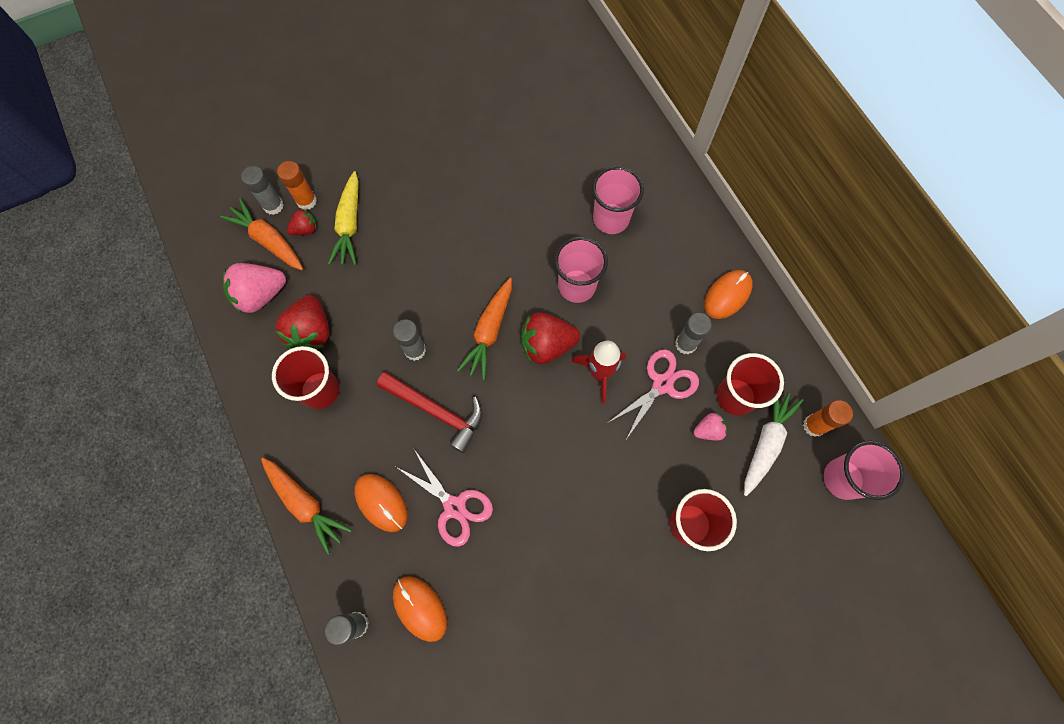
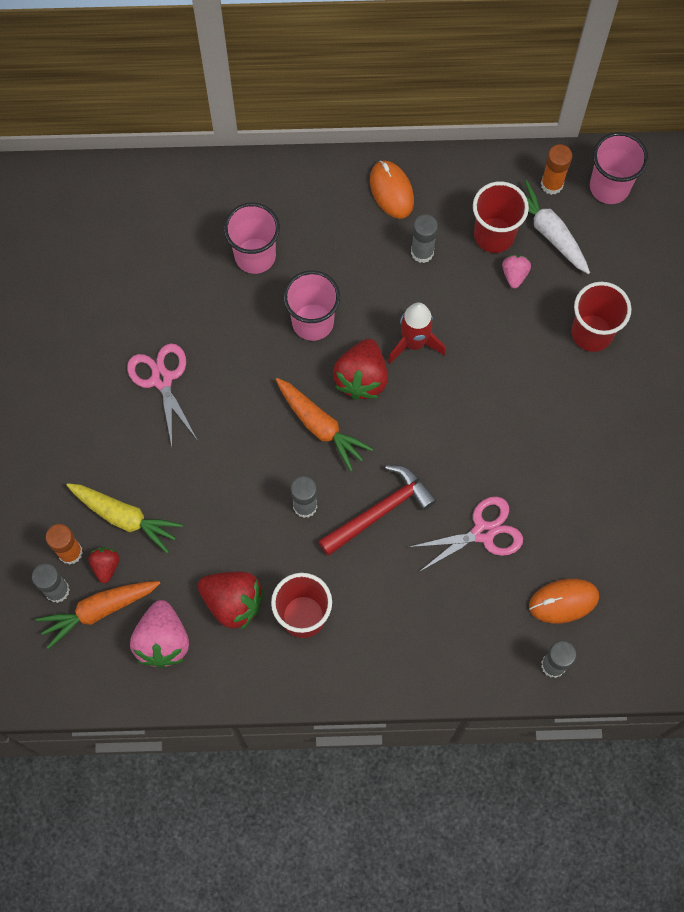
camera: 65 degrees left, 0 degrees up
(305, 504) = (417, 672): orange carrot -> none
(381, 503) = (448, 599): orange mouse -> none
(662, 384) = (452, 292): pink scissors -> pink scissors (162, 379)

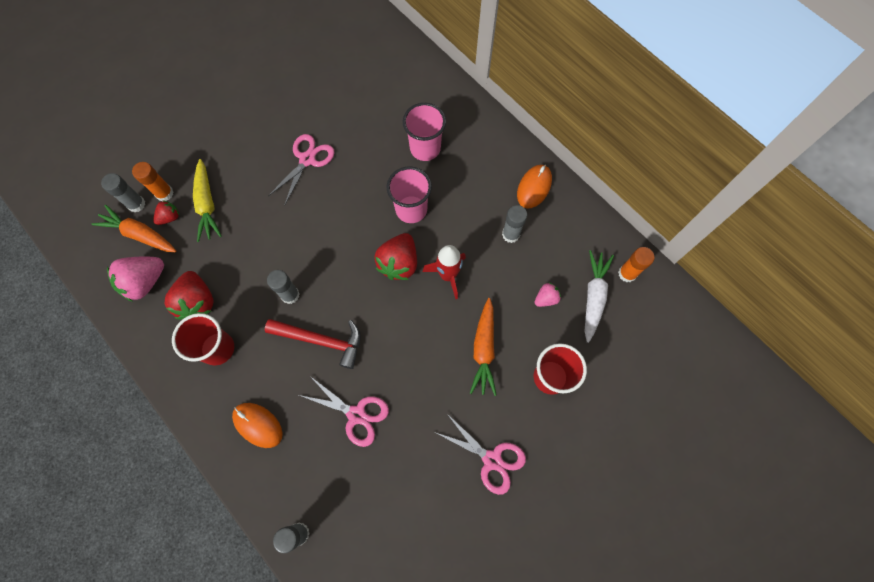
camera: 50 degrees right, 0 degrees up
(321, 426) = (348, 264): orange carrot -> orange carrot (484, 350)
(361, 378) = (399, 263): red strawberry -> red strawberry turned 45 degrees counterclockwise
(494, 235) = (560, 266): red cup -> none
(563, 601) = (349, 505): orange mouse -> orange mouse (258, 425)
(609, 187) = (659, 309): pink cup -> none
(624, 444) = (492, 460): none -> pink scissors

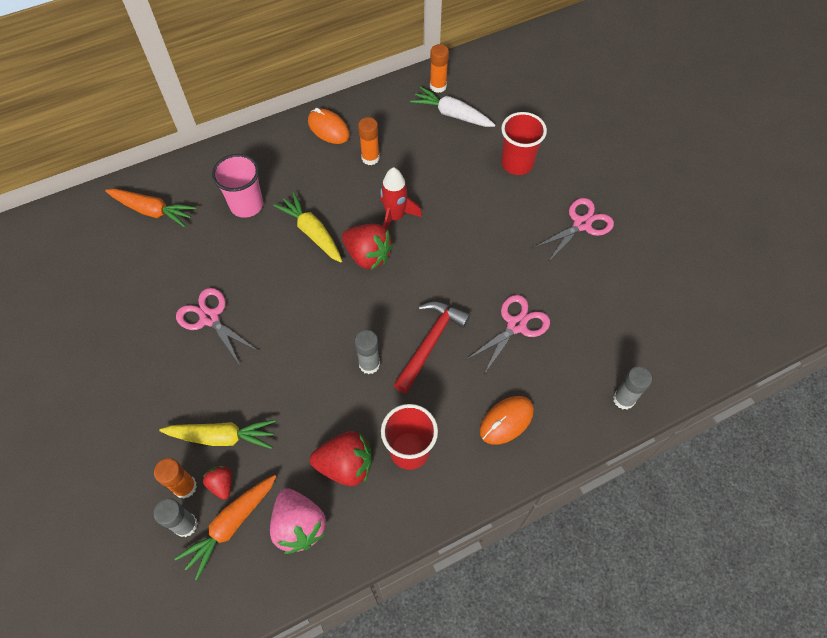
camera: 75 degrees left, 10 degrees down
(411, 209) = (312, 232): pink cup -> yellow carrot
(484, 350) = (479, 206): orange carrot -> orange carrot (153, 211)
(510, 234) = (370, 158): grey glue stick -> orange glue stick
(546, 298) = (443, 148): pink strawberry -> none

